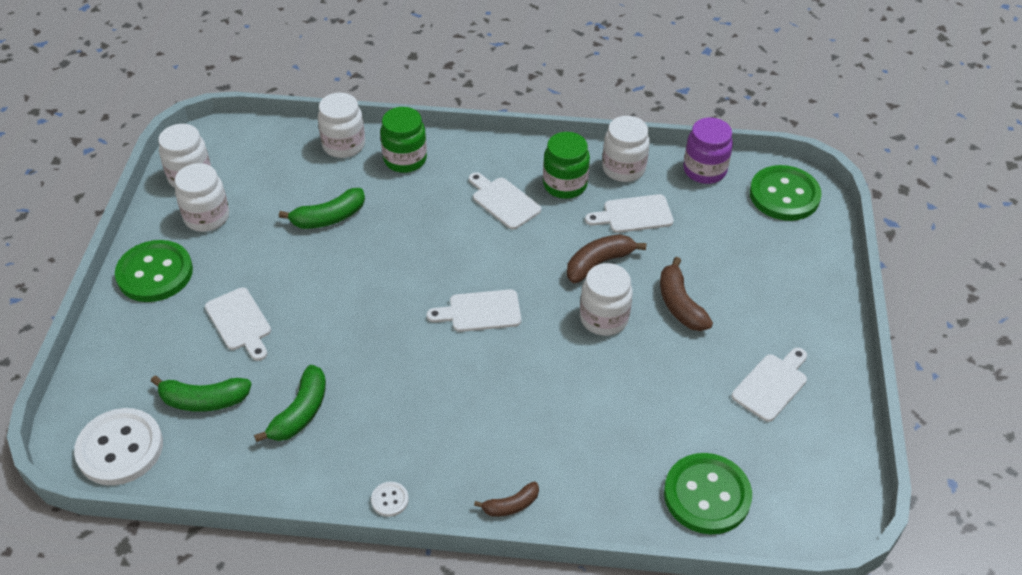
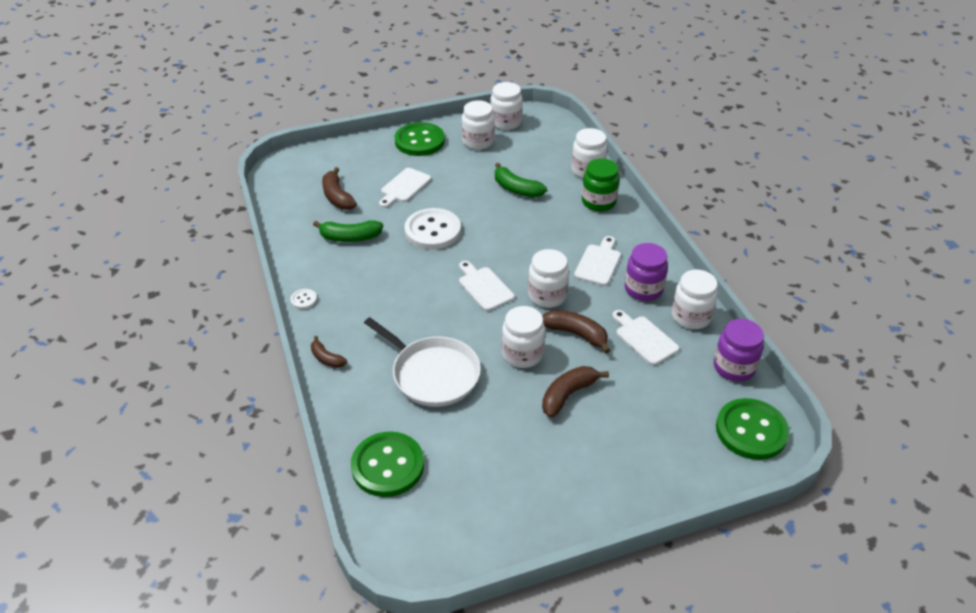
camera: 65 degrees right, 5 degrees down
(120, 448) = (287, 181): white button -> white button (432, 231)
(204, 400) = (337, 197): green banana -> brown banana
(528, 263) = (547, 296): none -> white jar
(565, 185) = (643, 289): green jar -> purple jar
(591, 408) = (432, 374): none -> white pan
(771, 385) = (521, 479): white cutting board -> none

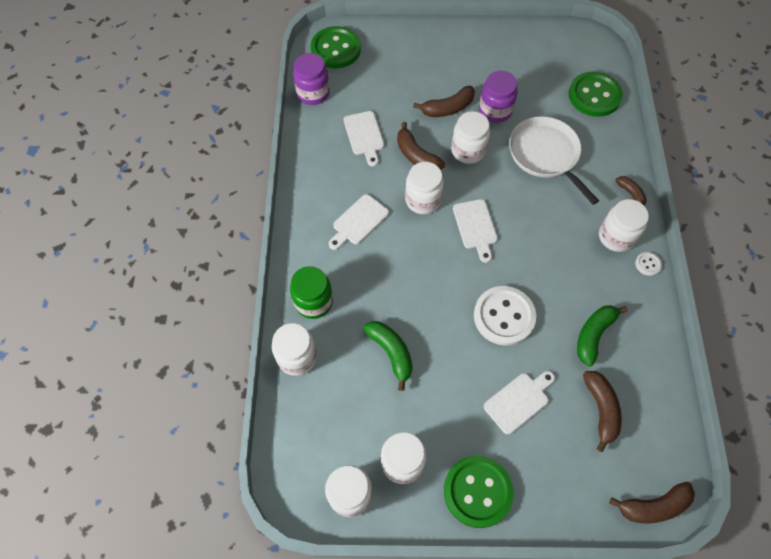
camera: 160 degrees left, 20 degrees up
(292, 161) = (653, 506): none -> brown banana
(350, 237) = (593, 335): green banana -> green banana turned 75 degrees counterclockwise
(643, 289) = (336, 181): purple jar -> purple jar (495, 110)
(691, 317) = (314, 143): white jar -> white jar (616, 237)

